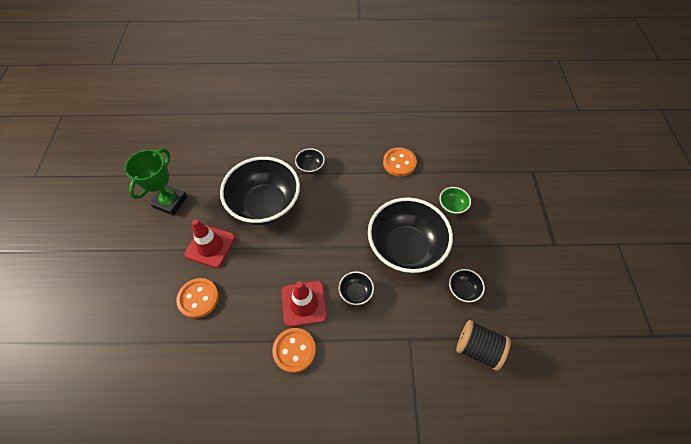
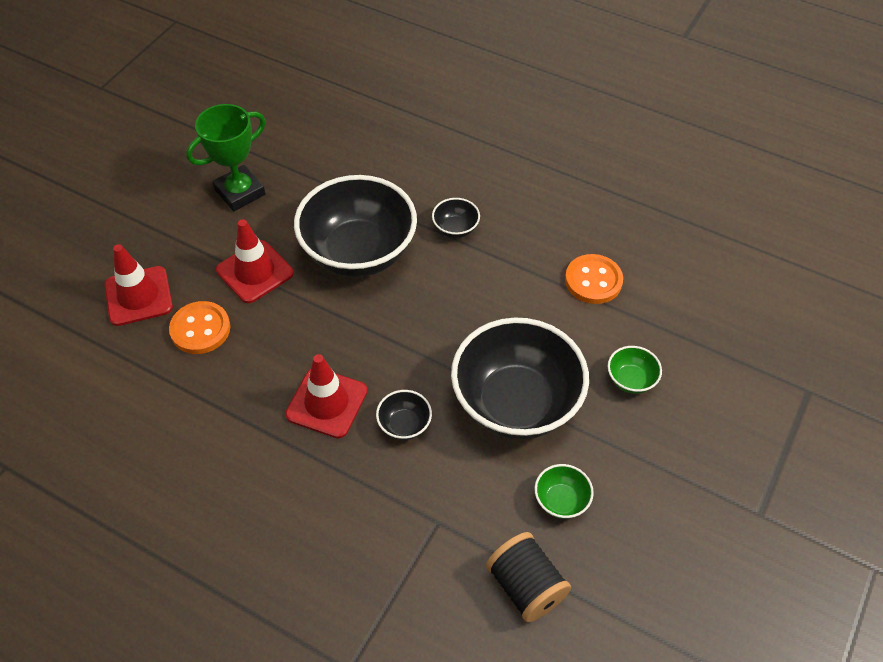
camera: 30 degrees right, 5 degrees down
(144, 297) = (138, 296): none -> red traffic cone
(294, 350) = (276, 453): orange button -> none
(463, 290) = (561, 501): black bowl -> green bowl

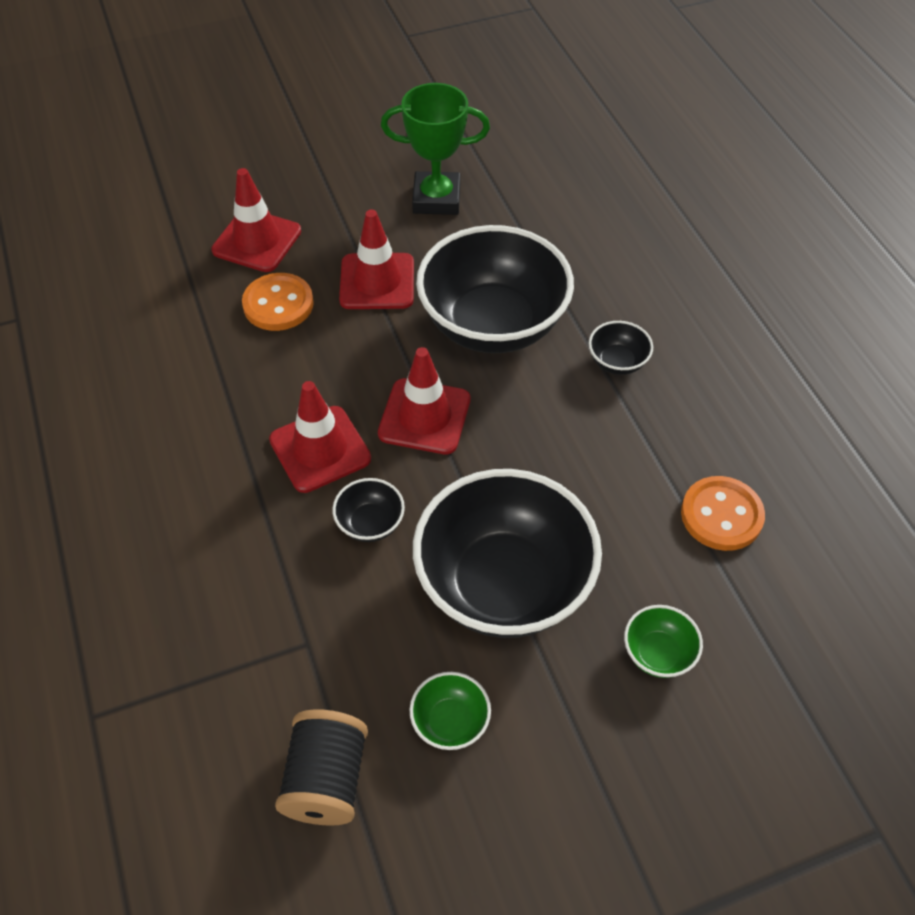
camera: 40 degrees right, 0 degrees up
(373, 337) = (424, 416): none -> red traffic cone

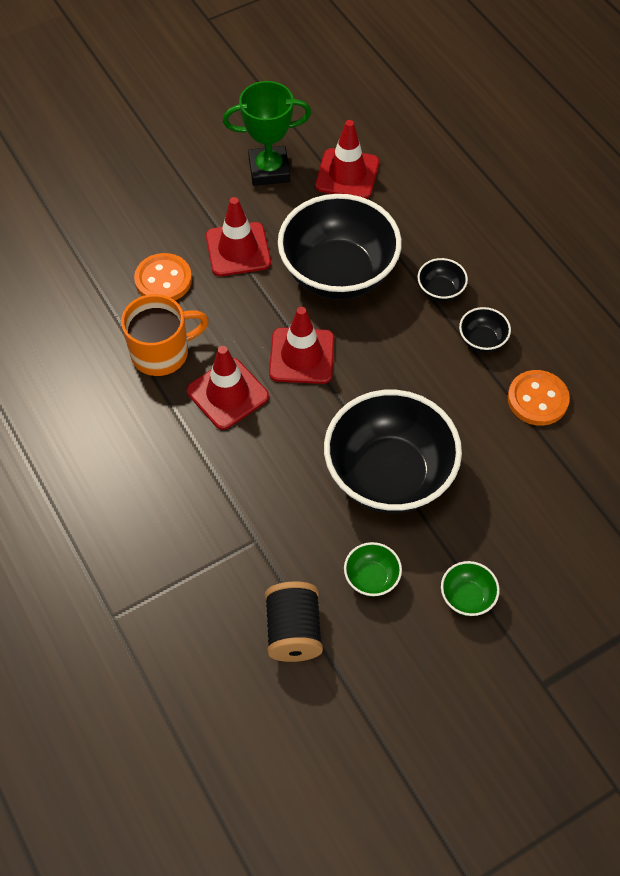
camera: 10 degrees left, 5 degrees up
(252, 388) = (161, 353): none -> orange mug
(257, 241) = (131, 227): red traffic cone -> red traffic cone (347, 174)
(370, 523) = (280, 445): black bowl -> black bowl (482, 340)
(658, 653) = (508, 507): green bowl -> green bowl (467, 597)

